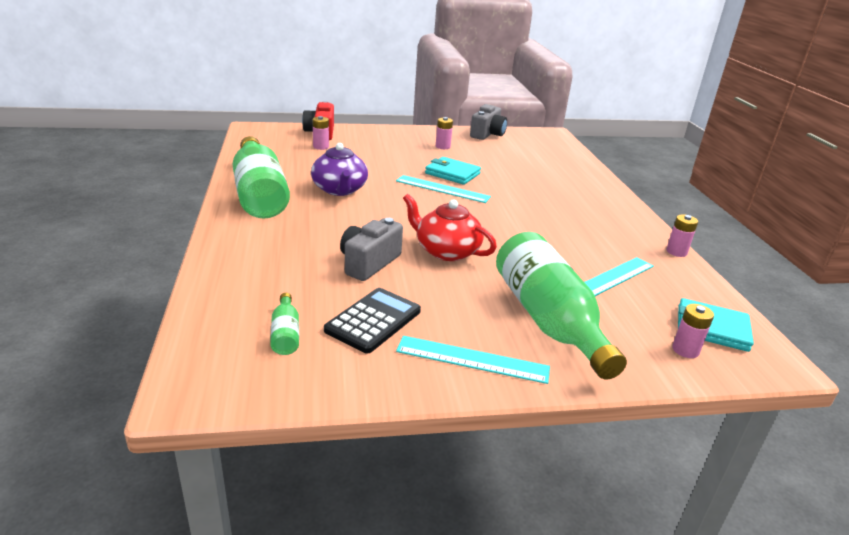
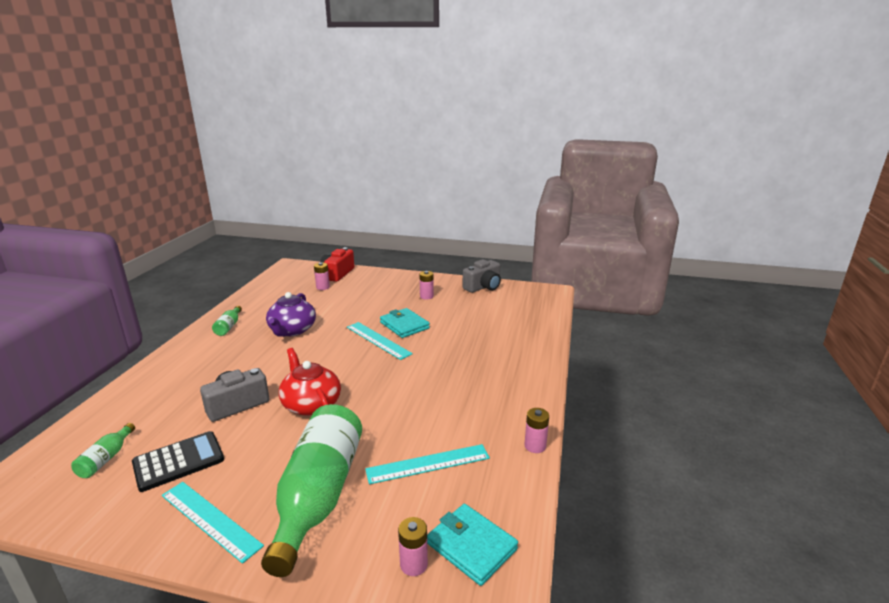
camera: 25 degrees right, 5 degrees down
(259, 194) = (229, 326): green bottle -> green bottle, size x0.41

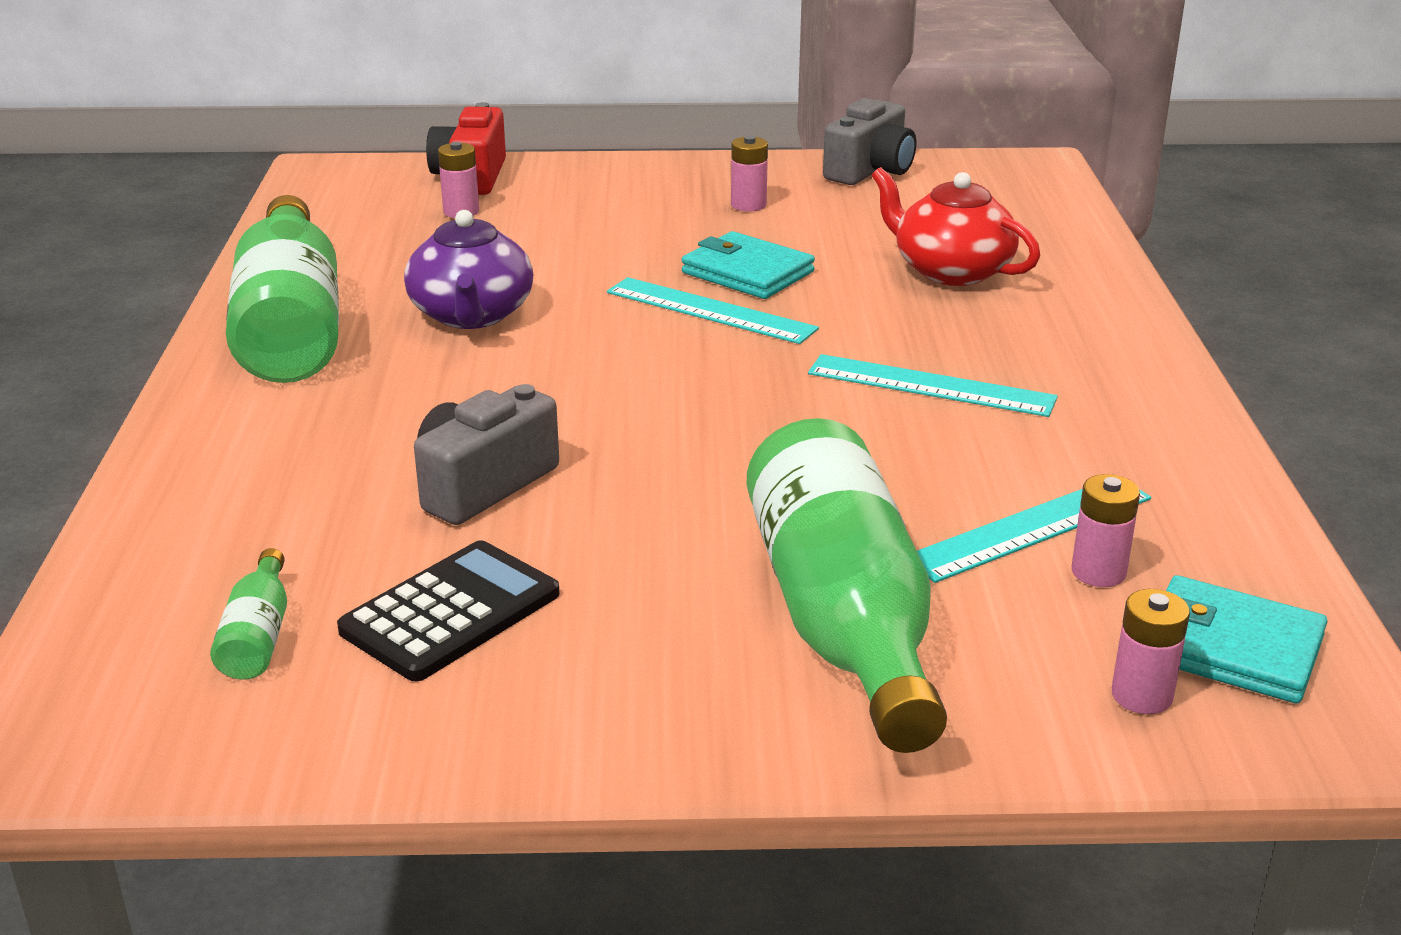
camera: 15 degrees left, 5 degrees up
(210, 520) = (637, 701): turquoise ruler -> turquoise ruler (930, 386)
(229, 326) = (291, 326): green bottle -> green bottle, size x2.46
(311, 404) = (666, 459): red teapot -> red teapot (951, 271)
(535, 446) = (1226, 464): pink battery -> pink battery (1098, 572)

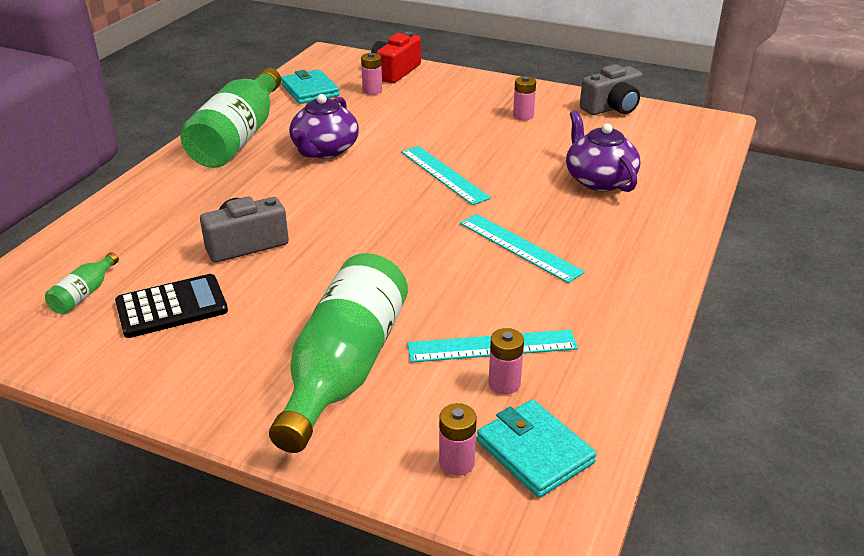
camera: 25 degrees right, 5 degrees up
(747, 272) = (484, 156): turquoise wallet -> turquoise wallet (310, 90)
(951, 271) = (599, 180): red teapot -> purple teapot

